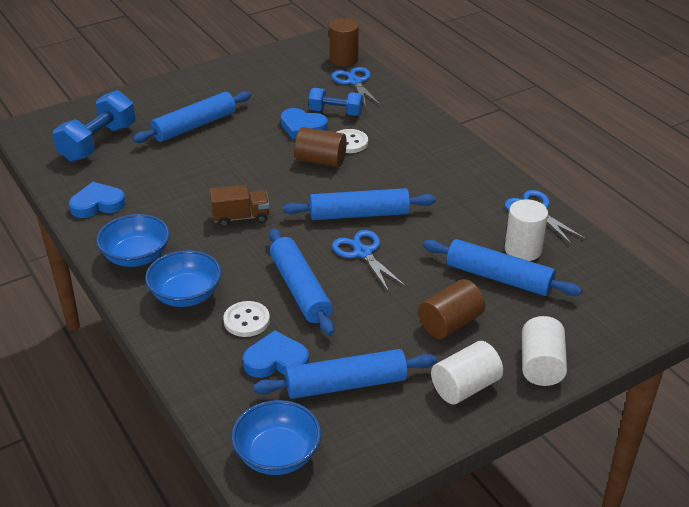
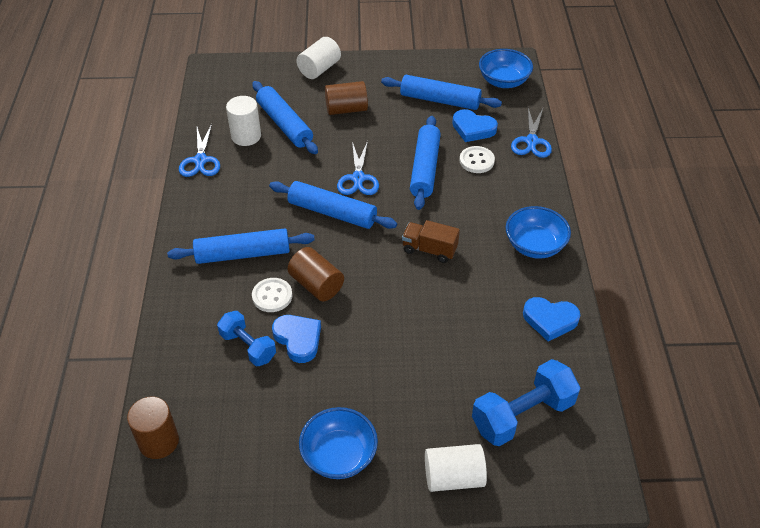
camera: 150 degrees left, 10 degrees up
(186, 295) = (510, 196): blue bowl -> blue bowl (339, 455)
(194, 126) = (406, 394): blue rolling pin -> blue rolling pin (243, 254)
(355, 82) = (185, 389): blue scissors -> blue scissors (532, 141)
(465, 387) = (373, 74): white cylinder -> white cylinder (453, 477)

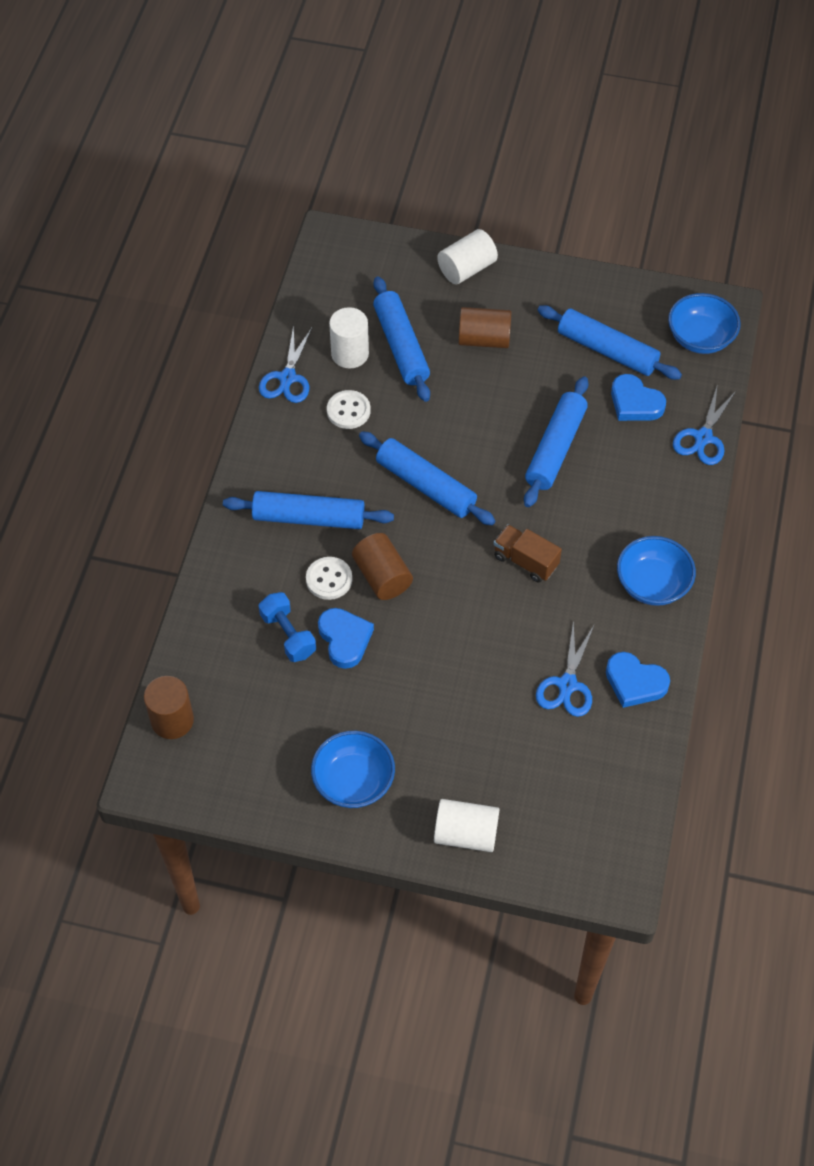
camera: 15 degrees right, 10 degrees up
(358, 178) = (470, 445): blue scissors -> blue scissors (567, 685)
(476, 161) = (623, 451): white button -> white button (348, 411)
(522, 414) = (563, 785): blue dumbbell -> none

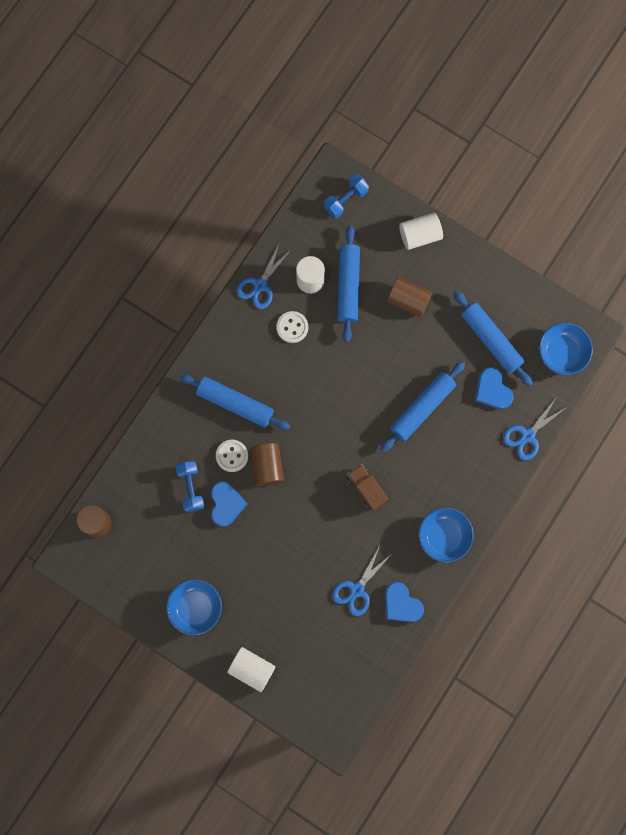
camera: 20 degrees right, 20 degrees up
(358, 259) = (346, 200): none -> blue dumbbell
(425, 485) = (322, 406): blue rolling pin -> none

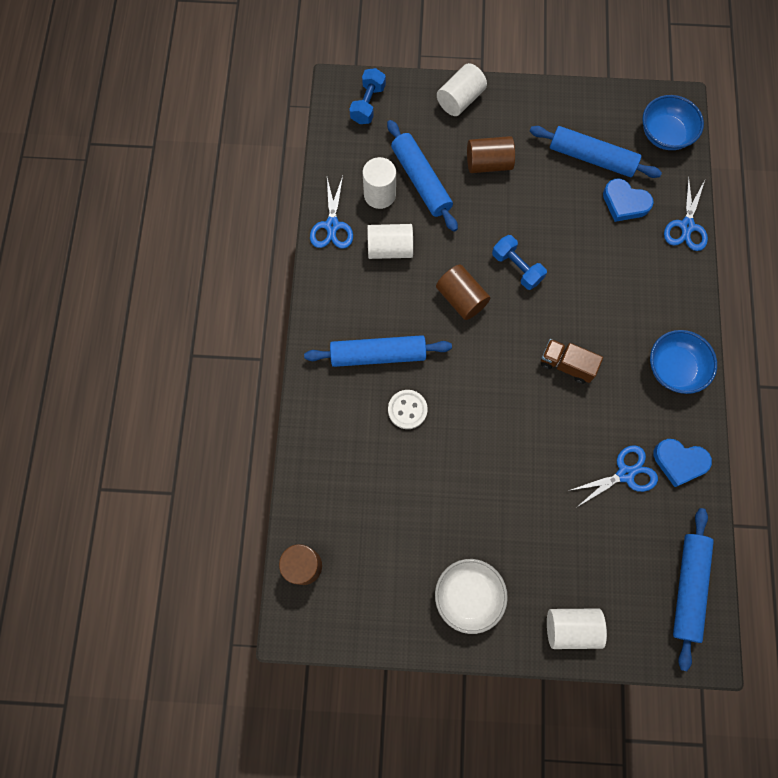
camera: 30 degrees left, 5 degrees down
(191, 488) = (384, 468): blue dumbbell -> blue dumbbell (517, 267)
(195, 608) = (468, 596): blue bowl -> white bowl
(226, 504) = (432, 464): blue heart -> none
(267, 466) = (451, 399): brown cylinder -> brown cylinder (461, 298)
(292, 327) = (390, 248): white button -> white cylinder
(357, 590) = (625, 474): blue scissors -> blue scissors turned 120 degrees counterclockwise
(422, 408) = (568, 256): blue rolling pin -> blue rolling pin (688, 587)

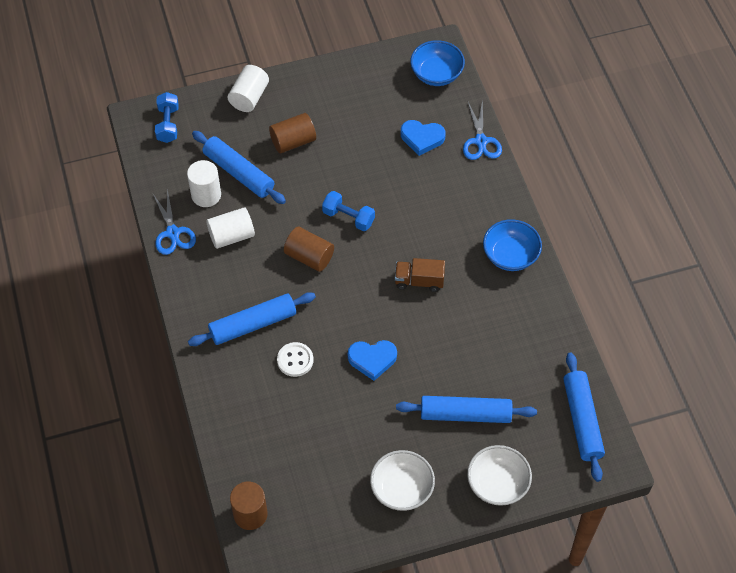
camera: 20 degrees left, 15 degrees down
(571, 628) = (497, 484): white cylinder -> white bowl
(592, 158) = (381, 111): blue rolling pin -> blue rolling pin (465, 414)
(625, 474) = (499, 350): blue scissors -> none
(679, 462) = (540, 326): blue heart -> blue heart (372, 359)

